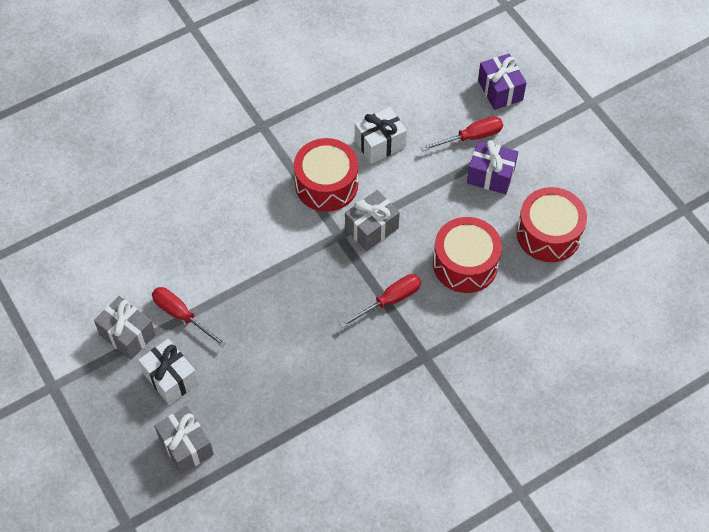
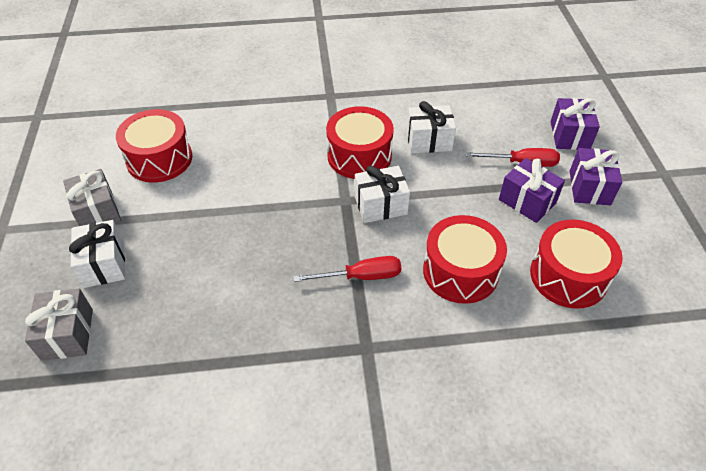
camera: 25 degrees right, 10 degrees down
(144, 260) = (159, 159): none -> red drum
(181, 315) = (156, 214): red screwdriver -> none
(371, 228) = (380, 205): grey gift -> white gift
(536, 141) = (589, 188): none -> purple gift

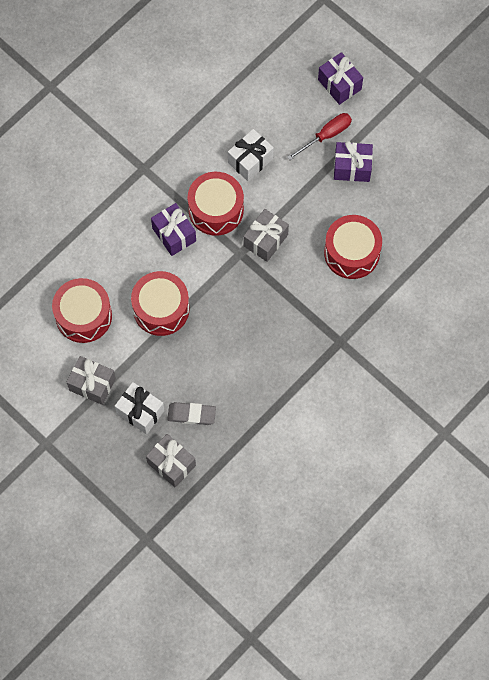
camera: 40 degrees left, 20 degrees up
(143, 302) = (191, 414): none -> grey eraser
(361, 276) = (299, 300): red screwdriver -> none
(380, 205) = (265, 240): white gift -> grey gift
(568, 276) = (413, 209): red drum -> red drum (161, 309)
(589, 188) = (382, 126): purple gift -> purple gift (174, 234)

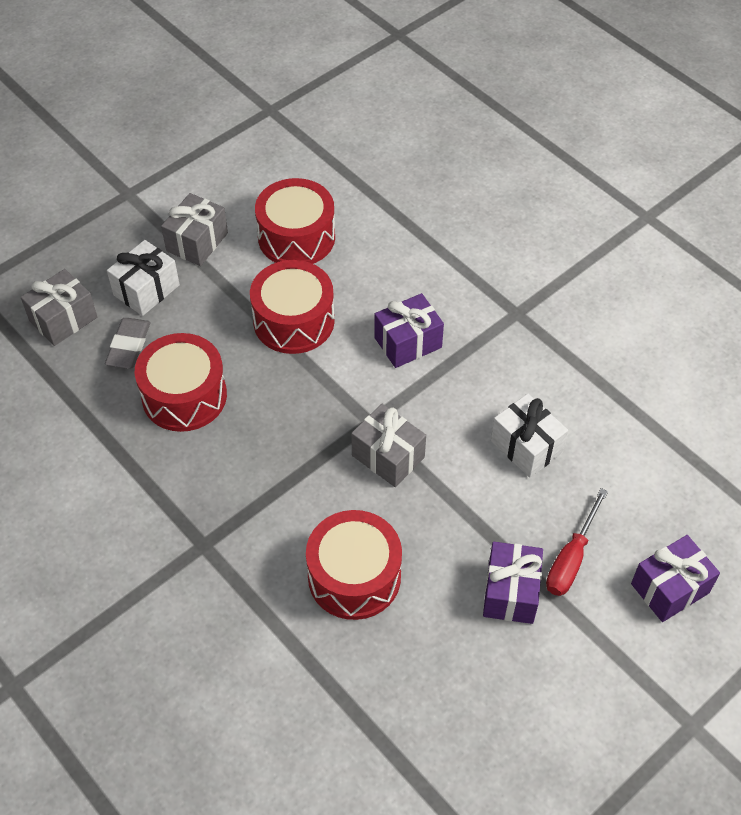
camera: 95 degrees right, 15 degrees down
(216, 210) = (444, 396): red drum -> red drum (184, 396)
(326, 135) = (571, 559): red screwdriver -> red screwdriver turned 60 degrees clockwise

